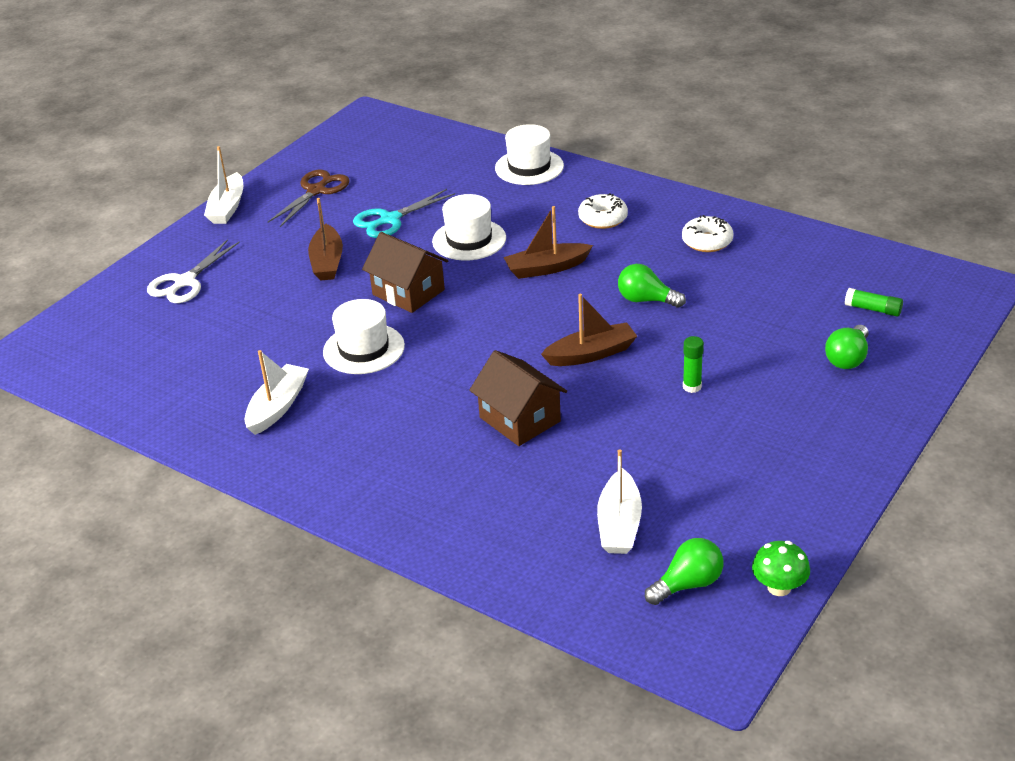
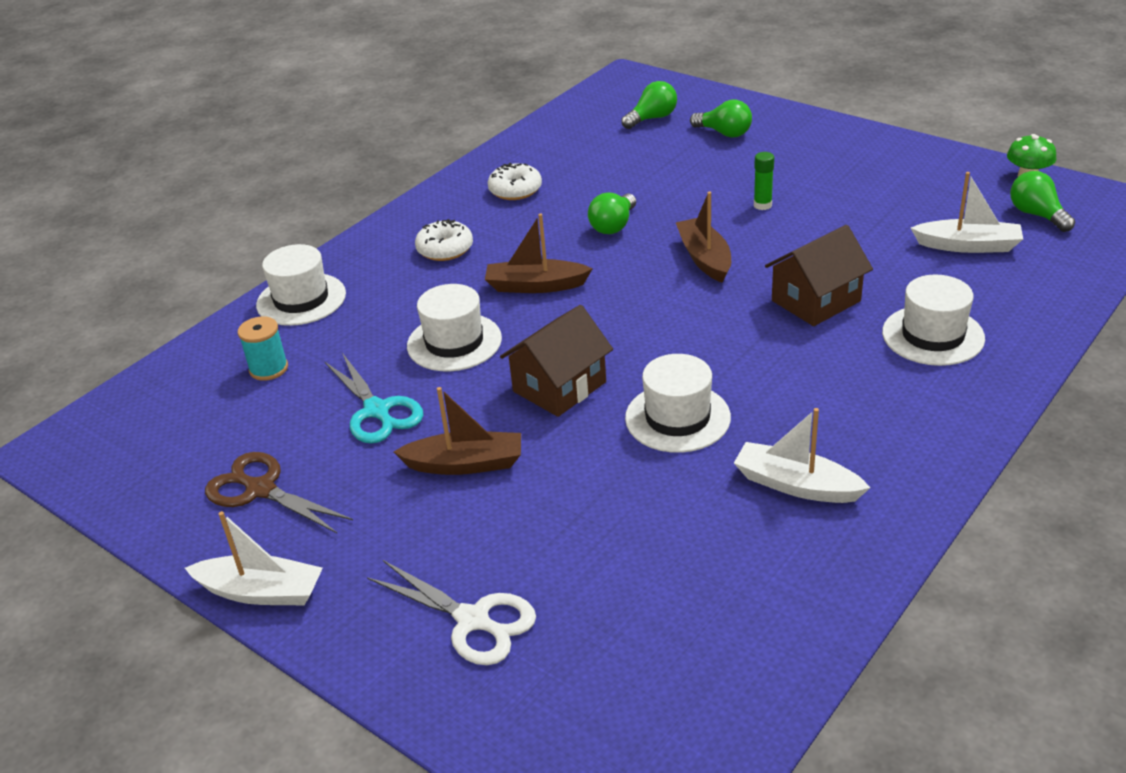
camera: 85 degrees left, 0 degrees up
(443, 170) = (269, 369): none -> turquoise spool
(461, 488) = (933, 335): none -> white hat
(546, 268) = (535, 286): brown boat -> brown boat turned 105 degrees clockwise
(873, 309) = (652, 118): green glue stick -> green light bulb

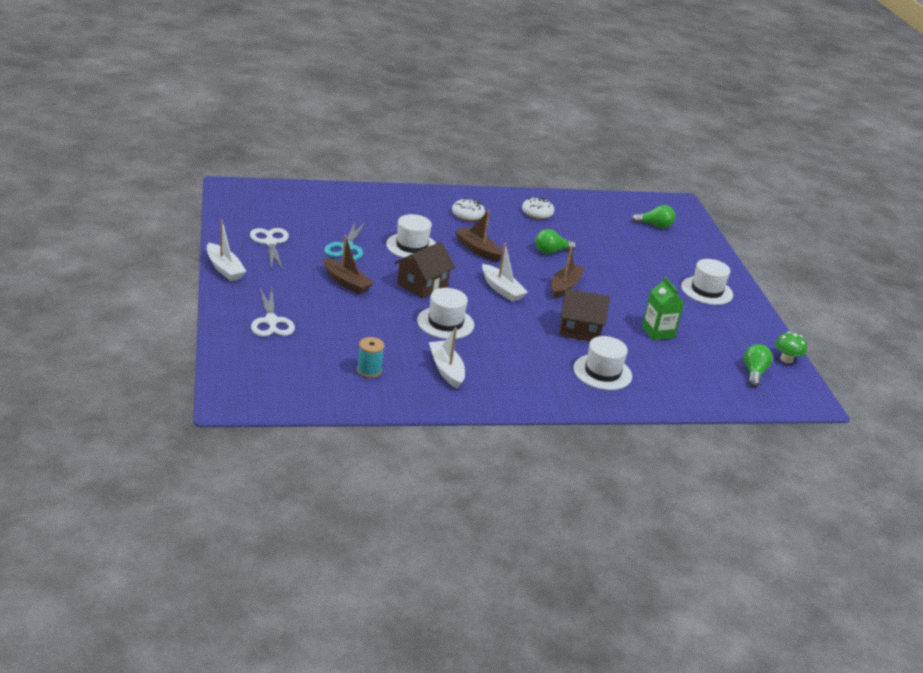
camera: 35 degrees right, 5 degrees down
(261, 490) = (270, 243): brown scissors -> white scissors
(269, 369) = (334, 210): turquoise spool -> turquoise spool (369, 371)
(301, 299) = (383, 196): white hat -> white hat (706, 290)
(559, 387) = (422, 285): brown house -> brown house turned 45 degrees counterclockwise
(724, 133) = (676, 251): green light bulb -> none
(762, 205) = (632, 286): green glue stick -> none
(882, 240) = (658, 332): none -> green carton
(968, 246) = (692, 359): white boat -> white boat (502, 289)

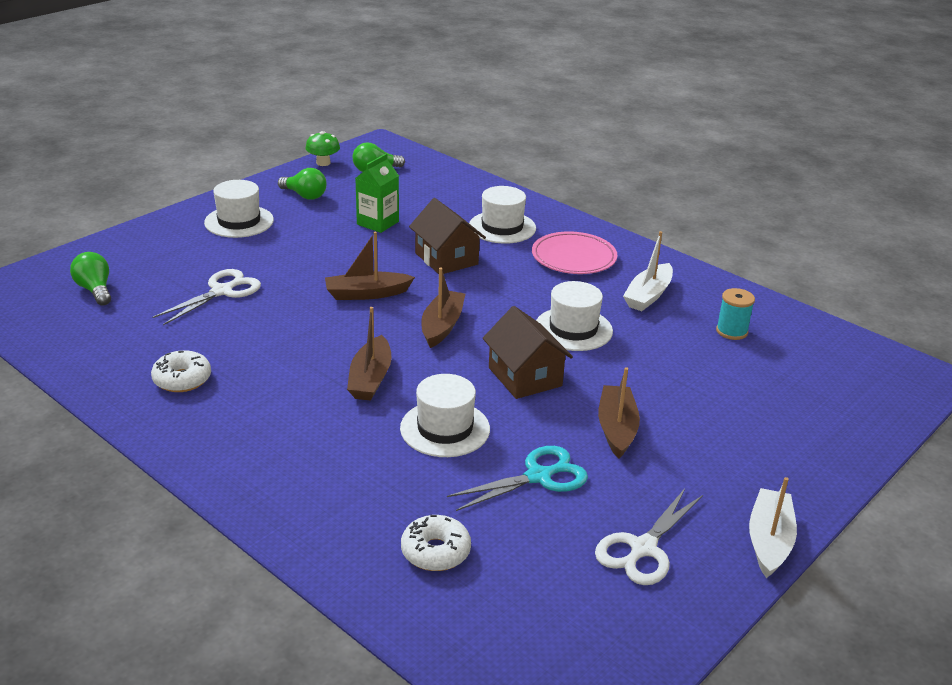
camera: 125 degrees left, 0 degrees up
(271, 321) = (783, 432): white scissors -> white scissors (222, 291)
(422, 285) = (525, 377): brown house -> brown house turned 60 degrees clockwise
(467, 215) = (275, 429): white donut -> white donut (435, 551)
(502, 289) = (442, 326): white boat -> brown boat
(527, 374) = (573, 257): none -> pink plate
(551, 251) = (289, 330): green light bulb -> green light bulb (305, 195)

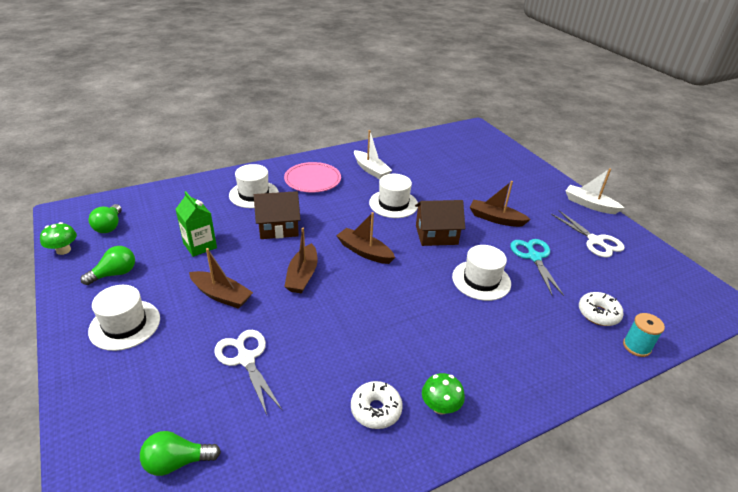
camera: 70 degrees left, 5 degrees up
(200, 421) = (440, 406): none -> green mushroom
(370, 378) = (415, 299): brown boat -> brown boat (221, 295)
(731, 331) = (419, 158): turquoise spool -> turquoise spool (636, 346)

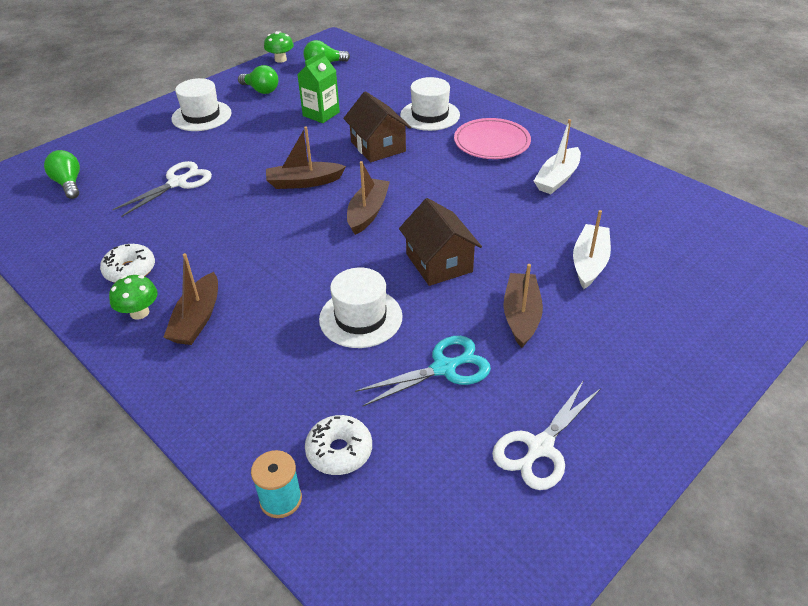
camera: 75 degrees right, 5 degrees up
(221, 295) = (254, 147): brown boat -> brown boat (197, 319)
(393, 204) = (487, 213): white hat -> none
(589, 205) = (665, 438): white boat -> white boat (589, 263)

